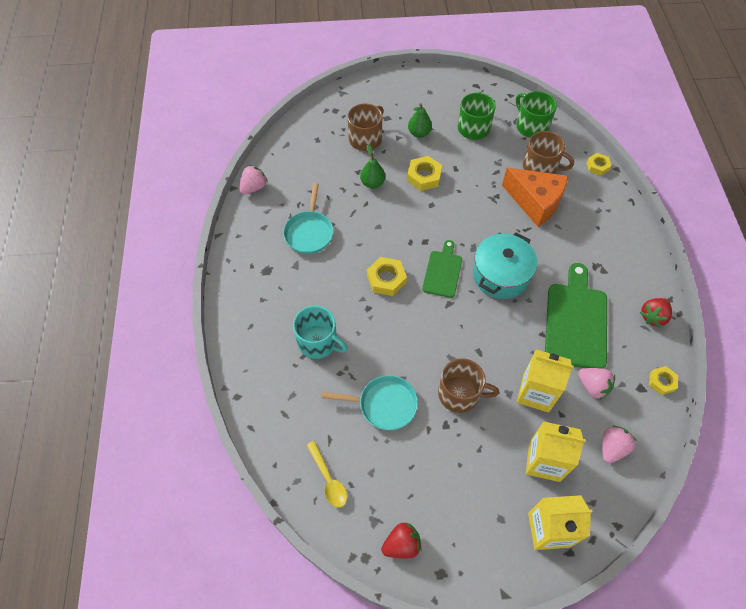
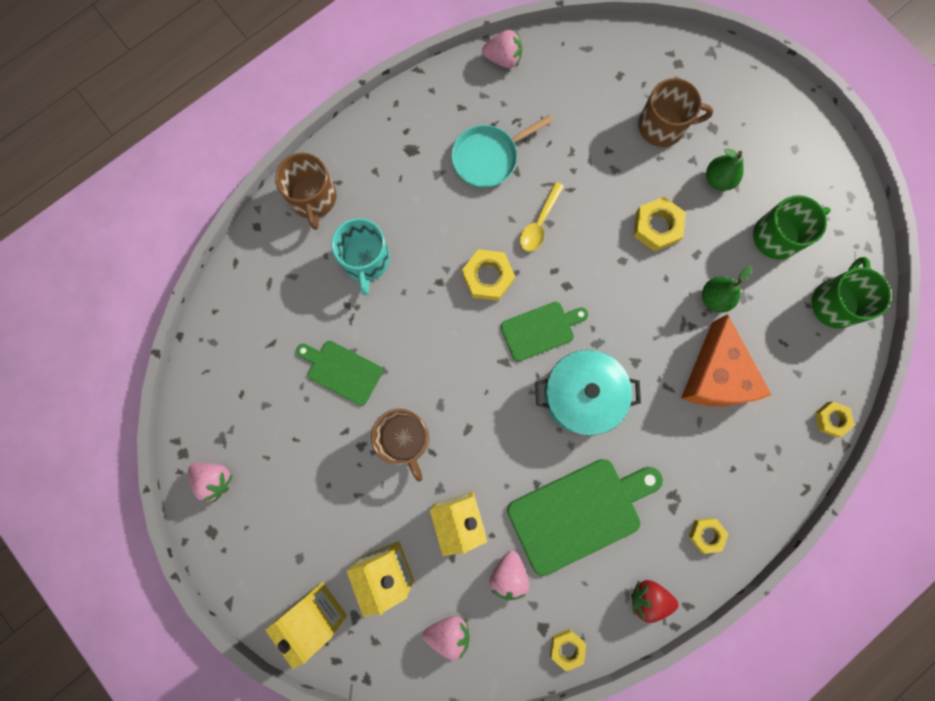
camera: 55 degrees right, 20 degrees up
(328, 479) = (232, 370): yellow spoon -> yellow spoon (539, 223)
(372, 183) = (604, 177): green pear -> green pear (714, 298)
(384, 404) = (342, 371): turquoise pan -> green cutting board
(402, 544) = (215, 479): red strawberry -> pink strawberry
(540, 167) = (775, 351): brown mug -> brown mug (313, 198)
(630, 264) = (706, 534): none -> yellow nut

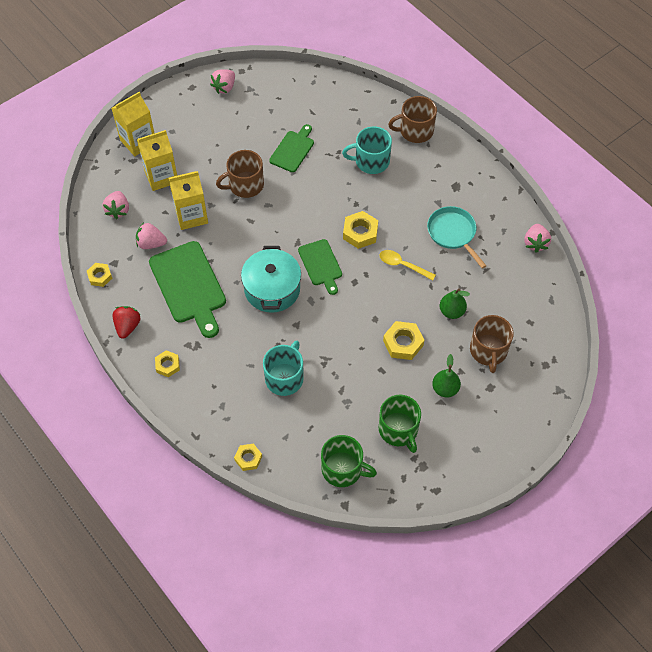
camera: 90 degrees right, 20 degrees down
(714, 298) = (346, 381): green pear -> green pear (451, 311)
(715, 375) = (285, 378): orange cheese -> turquoise mug

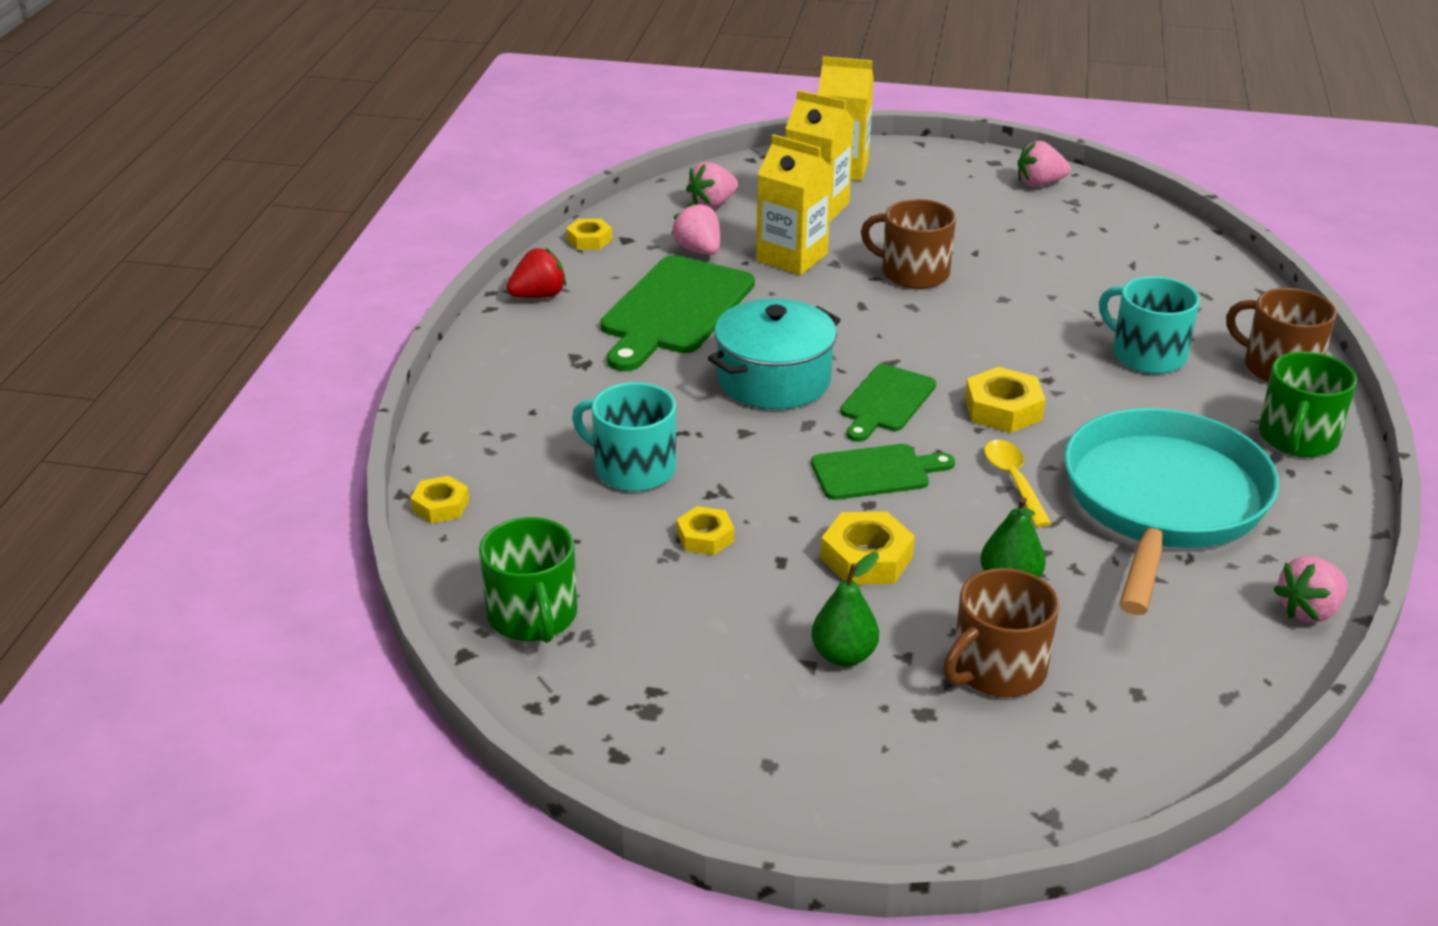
camera: 50 degrees right, 25 degrees down
(167, 365) = (517, 356): yellow nut -> yellow nut (705, 537)
(285, 378) = (632, 468): turquoise mug -> turquoise mug turned 135 degrees counterclockwise
(293, 150) = (1040, 281): green cutting board -> green cutting board (875, 472)
(398, 430) = (688, 642): green mug -> green mug (1297, 438)
(453, 233) = (1162, 503): turquoise pan -> turquoise pan, size x1.84

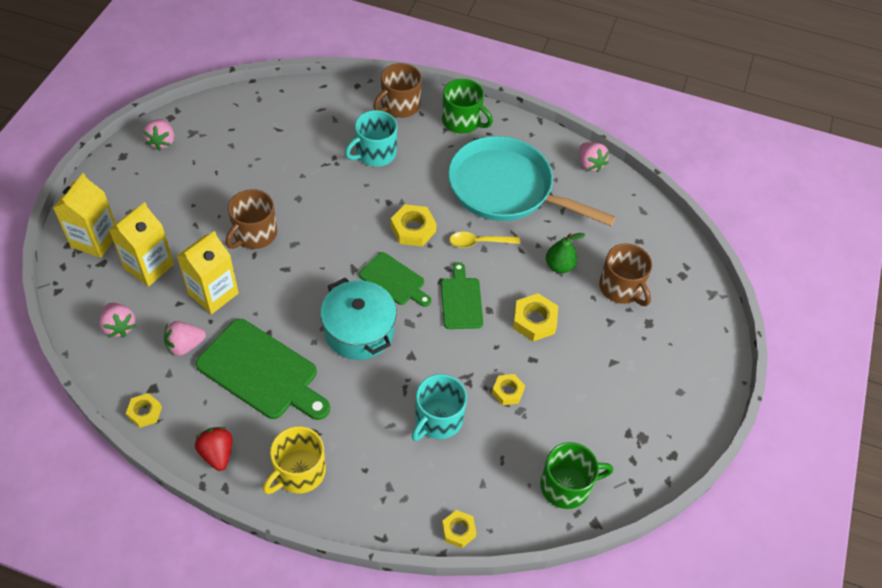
camera: 85 degrees left, 20 degrees up
(520, 358) = (299, 472): none -> yellow mug
(844, 655) = (608, 346): green pear -> none

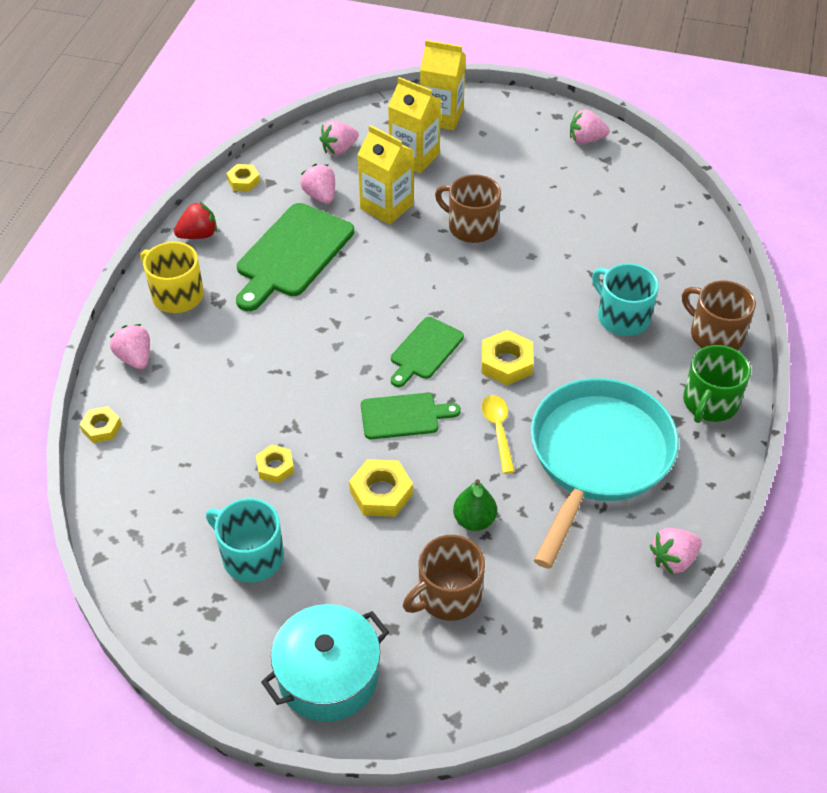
camera: 90 degrees right, 5 degrees down
(359, 331) = (350, 325): turquoise pot -> turquoise pot (328, 676)
(377, 506) = (135, 358): none -> pink strawberry
(437, 419) = (237, 402): turquoise mug -> turquoise mug (251, 556)
(566, 485) = (148, 528): green mug -> none

